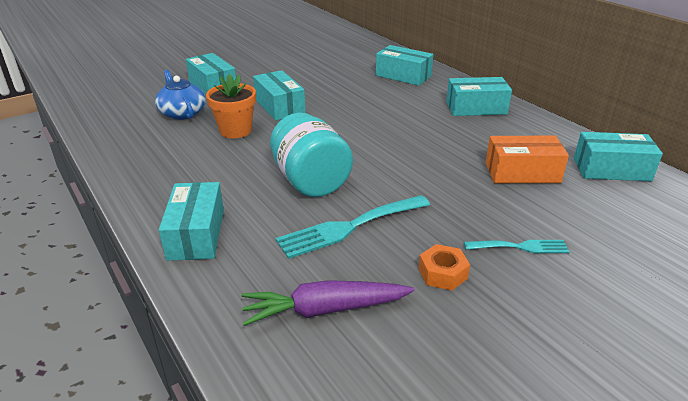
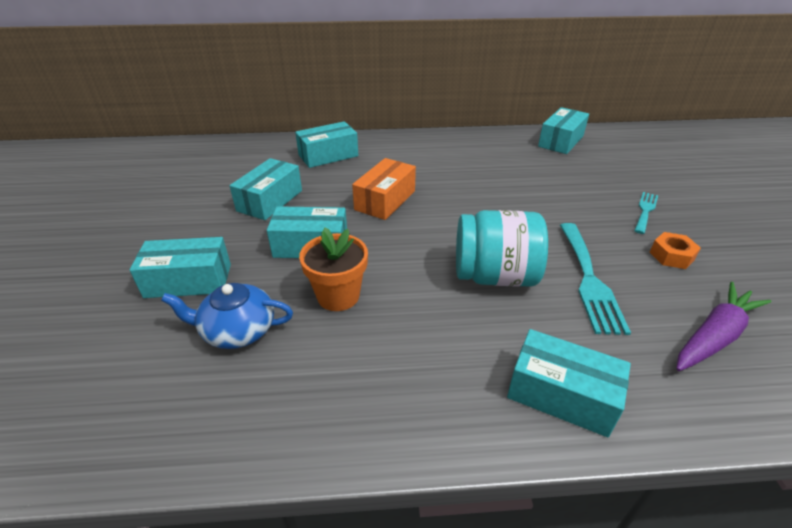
camera: 60 degrees left, 5 degrees up
(324, 310) = (714, 336): purple carrot -> purple carrot turned 150 degrees counterclockwise
(476, 108) = (428, 149): turquoise box -> turquoise box (270, 200)
(522, 173) = (545, 171): orange box -> orange box (385, 200)

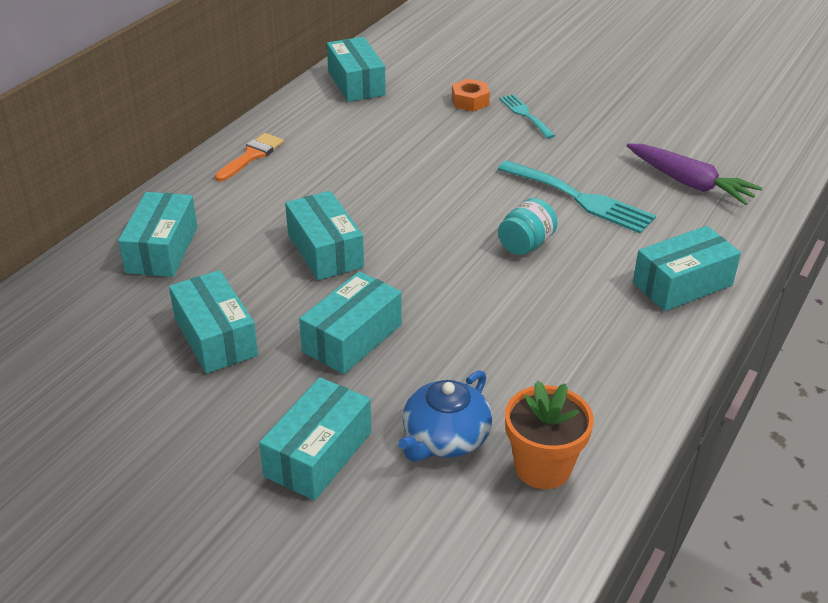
camera: 55 degrees left, 0 degrees up
(338, 296) = (458, 351): orange flower pot -> orange flower pot (542, 467)
(385, 200) = (325, 250): orange box -> turquoise box
(440, 143) = (251, 156): none -> orange brush
(494, 276) = (526, 244): turquoise jar -> turquoise jar, size x0.56
(671, 256) = (594, 142): orange nut -> orange nut (470, 101)
(714, 336) = (689, 183): purple carrot -> purple carrot turned 135 degrees clockwise

